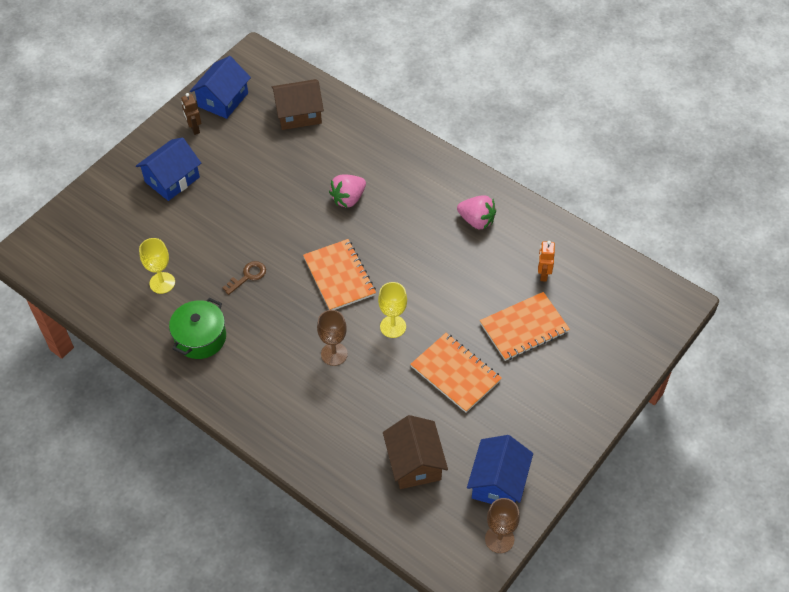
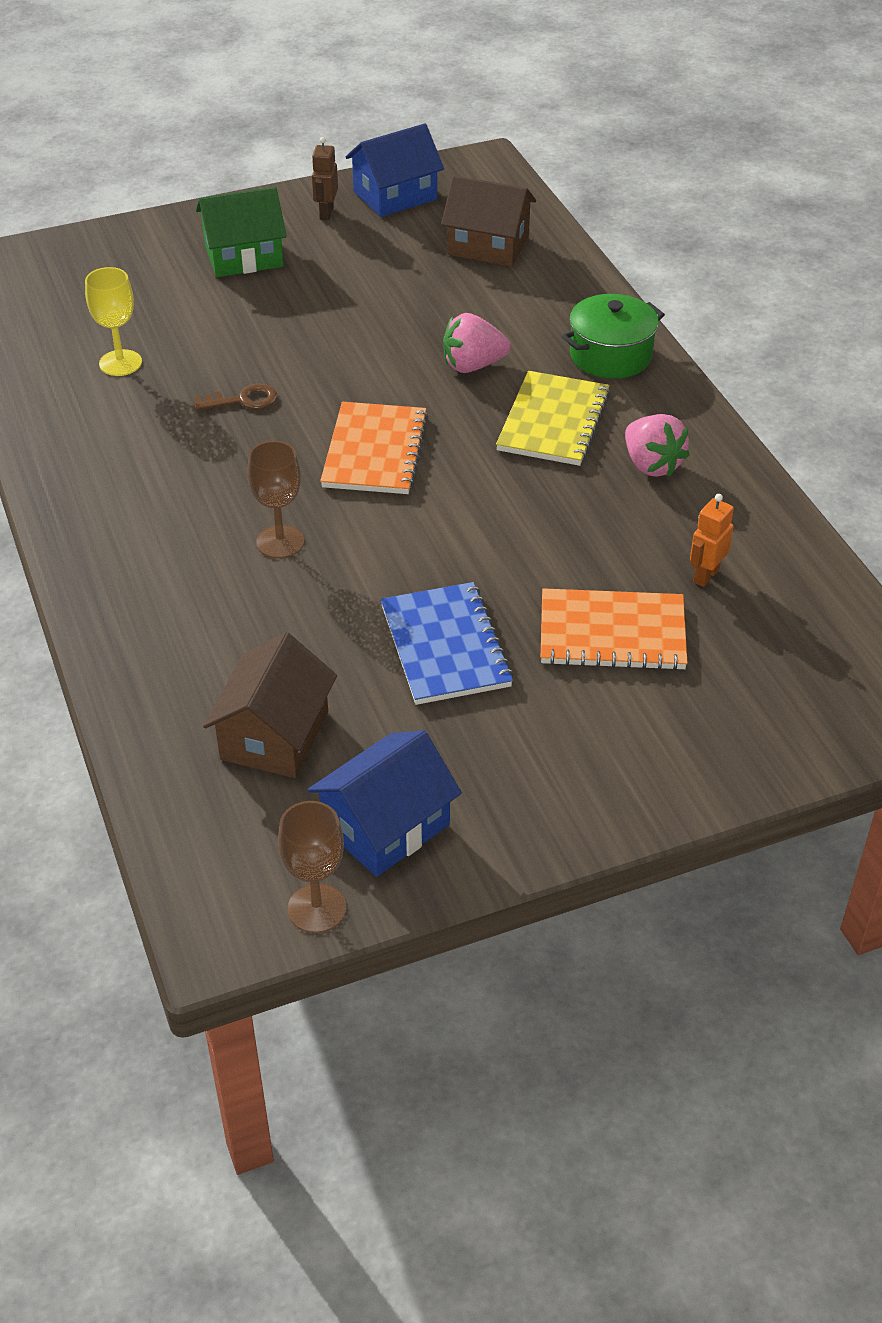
camera: 30 degrees right, 10 degrees down
(172, 179) = (244, 256): blue house -> green house
(200, 338) = (111, 445): green pot -> green pot (610, 355)
(393, 326) = (400, 545): yellow goblet -> none
(412, 216) = (553, 421): none -> yellow notebook
(455, 374) = (445, 646): orange notebook -> blue notebook

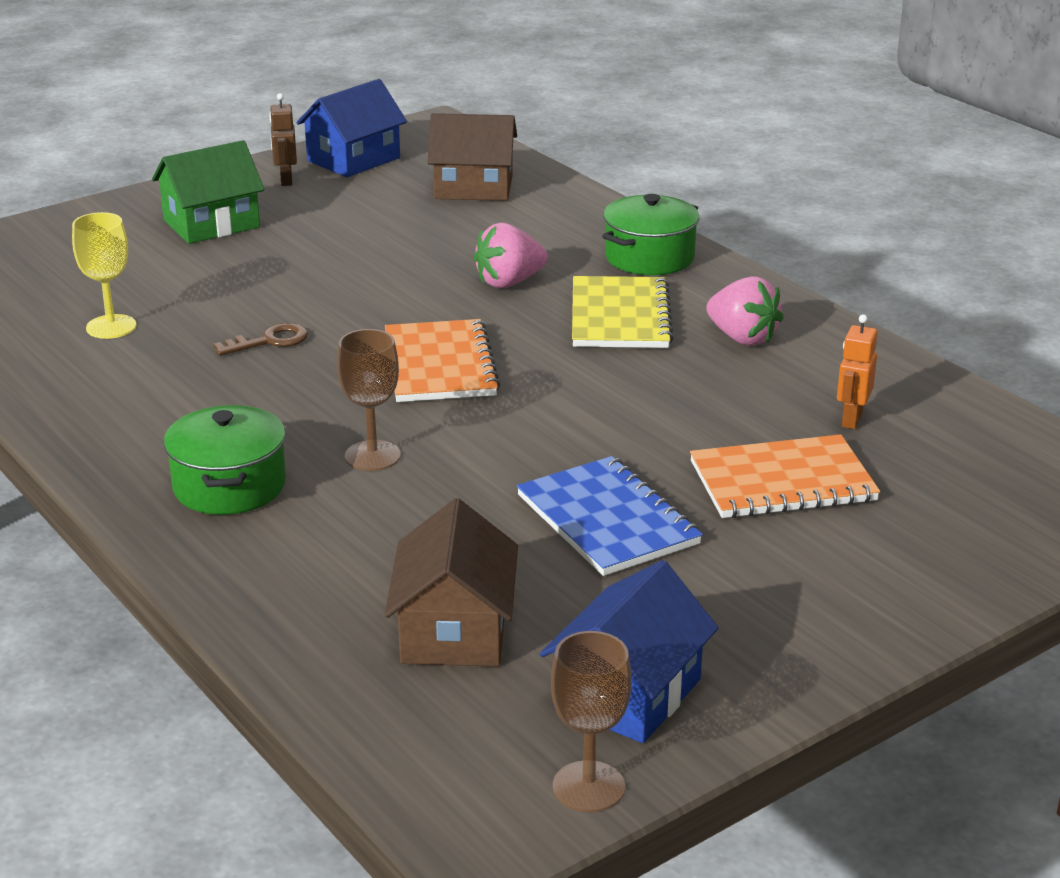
camera: 15 degrees left, 15 degrees down
(154, 553) = (229, 486): none -> green pot

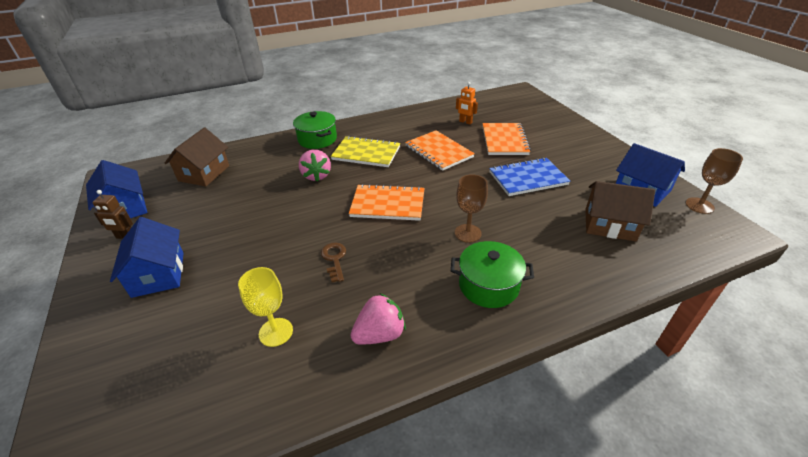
camera: 75 degrees left, 10 degrees up
(211, 224) = (158, 274): green house -> blue house
(673, 397) = (439, 151): none -> orange notebook
(742, 338) = (398, 131): pink strawberry -> pink strawberry (380, 334)

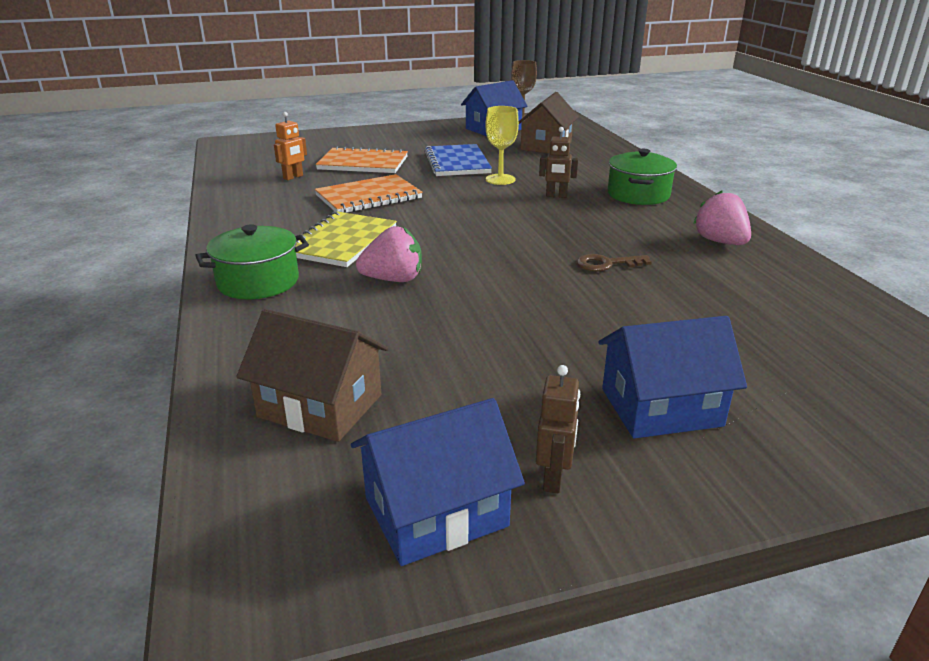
camera: 85 degrees left, 10 degrees down
(276, 332) = (741, 295): yellow goblet -> yellow goblet (500, 179)
(388, 204) = (491, 231): orange notebook -> none
(467, 233) = (556, 196): brown goblet -> brown robot

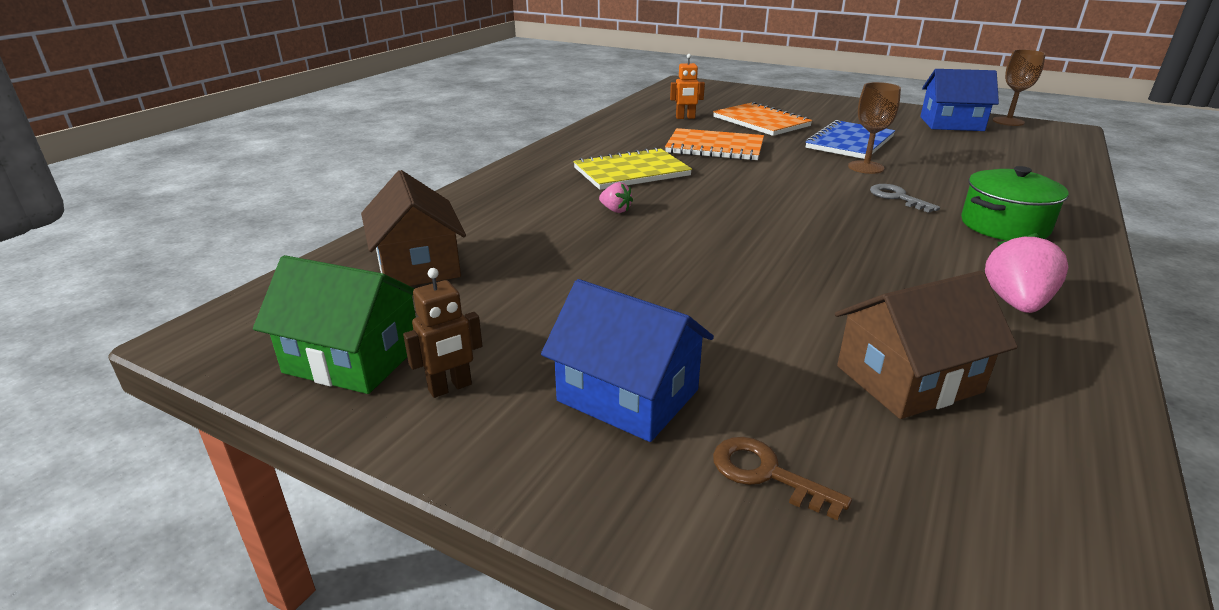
camera: 45 degrees right, 0 degrees up
(258, 282) = (528, 178): green pot -> none
(393, 279) = (615, 210): pink strawberry -> pink strawberry, size x0.55
(436, 512) = (353, 359): blue house -> green house
(500, 179) = (866, 167): yellow goblet -> brown goblet
(546, 146) = (984, 152): brown house -> brown house (908, 379)
(556, 196) = (897, 198): brown robot -> grey key
(607, 264) = (826, 270): brown key -> brown key (767, 474)

